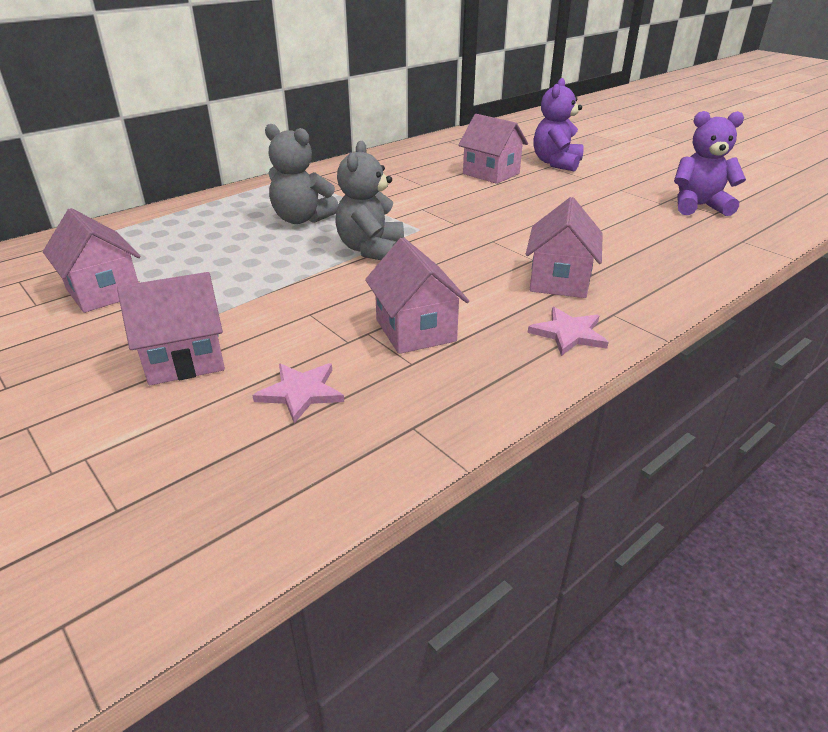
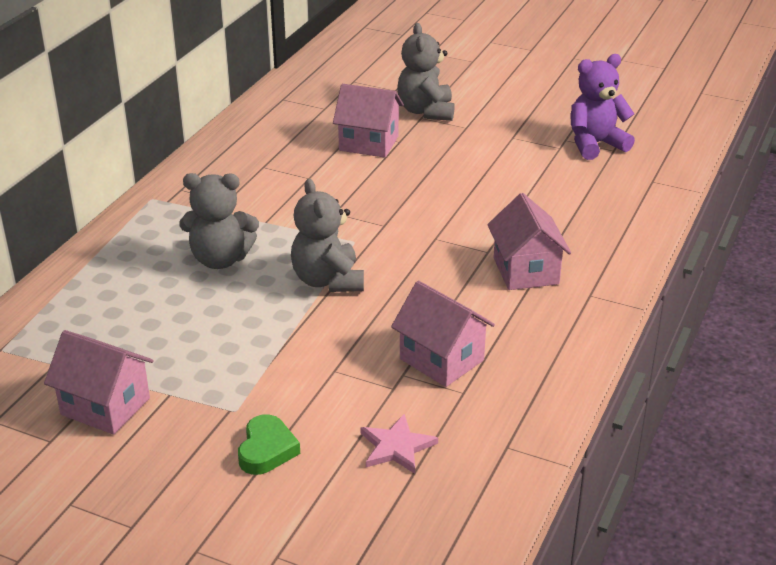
camera: 25 degrees left, 0 degrees up
(184, 360) = (266, 450): pink house -> green heart
(556, 163) = (426, 111): purple teddy bear -> grey teddy bear
(568, 334) = (567, 325): pink star -> none

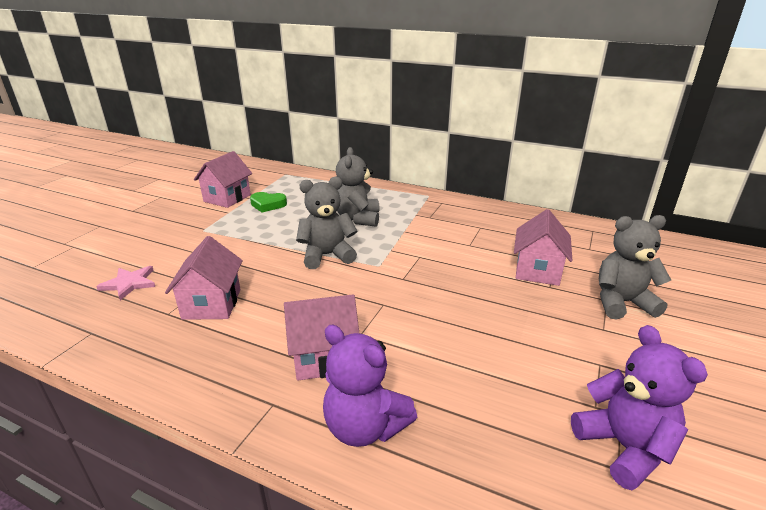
camera: 90 degrees right, 5 degrees down
(266, 450) = (161, 240): green heart -> green heart (268, 205)
(442, 359) = (212, 304): pink house -> pink house turned 45 degrees counterclockwise
(603, 246) = (365, 427): none -> purple teddy bear

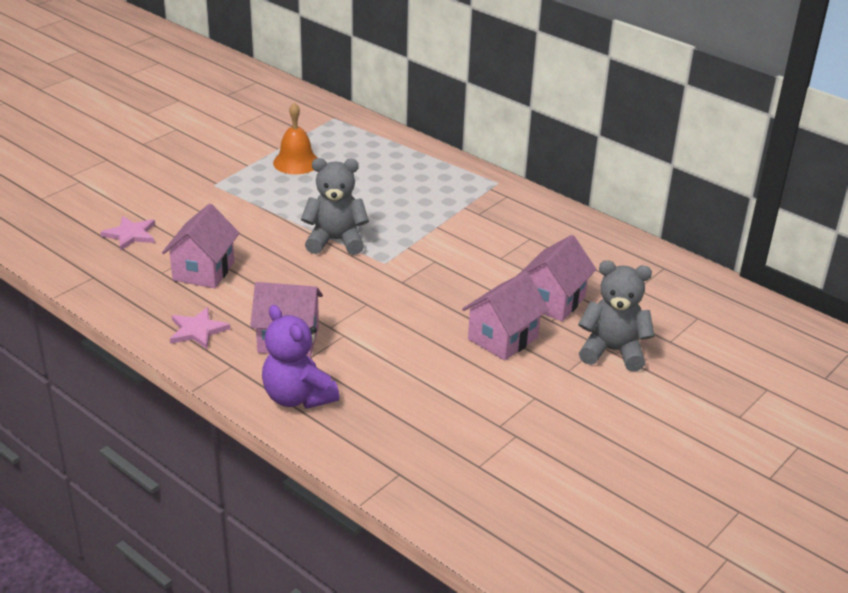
camera: 15 degrees right, 5 degrees up
(221, 369) = (197, 330): none -> pink star
(227, 198) = (252, 144): pink house -> pink house (503, 338)
(268, 205) = (296, 162): green heart -> orange bell
(358, 218) = (392, 200): grey teddy bear -> none
(624, 447) = (496, 455): purple teddy bear -> none

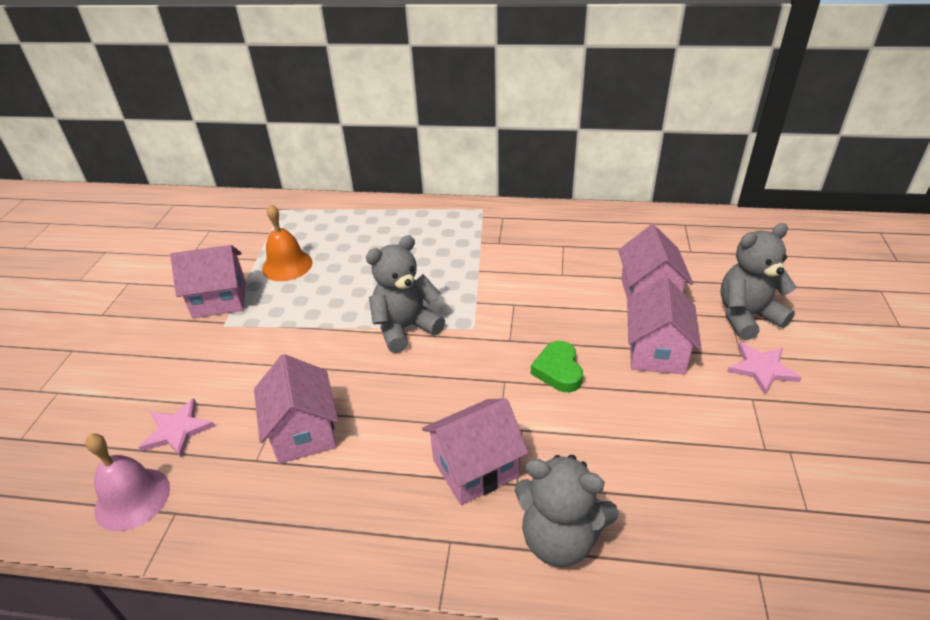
camera: 30 degrees left, 5 degrees up
(76, 258) = (132, 498): none -> pink bell
(197, 330) = (367, 515): pink star -> pink star (762, 369)
(226, 167) = (220, 300): none -> pink house
(298, 397) = (559, 538): purple teddy bear -> grey teddy bear
(413, 315) = (558, 370): none -> green heart

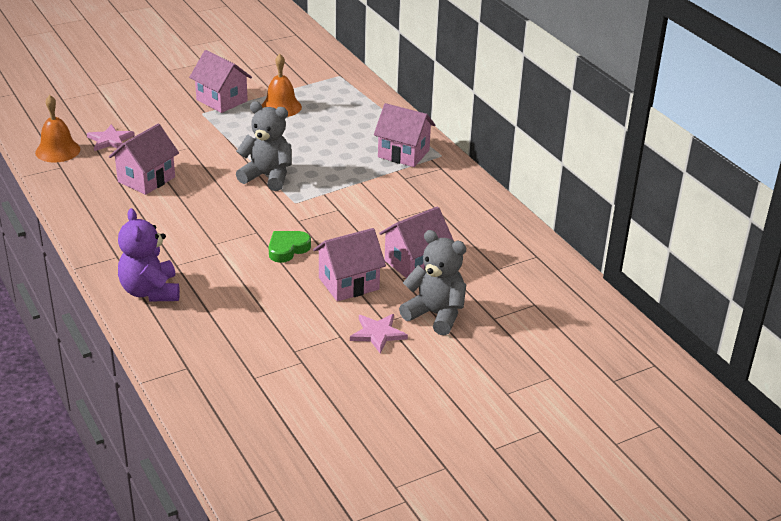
camera: 50 degrees right, 5 degrees down
(132, 498) = (57, 150): pink bell -> orange bell
(475, 468) = (174, 246): pink house -> pink house (403, 154)
(559, 538) = (150, 291): grey teddy bear -> purple teddy bear

